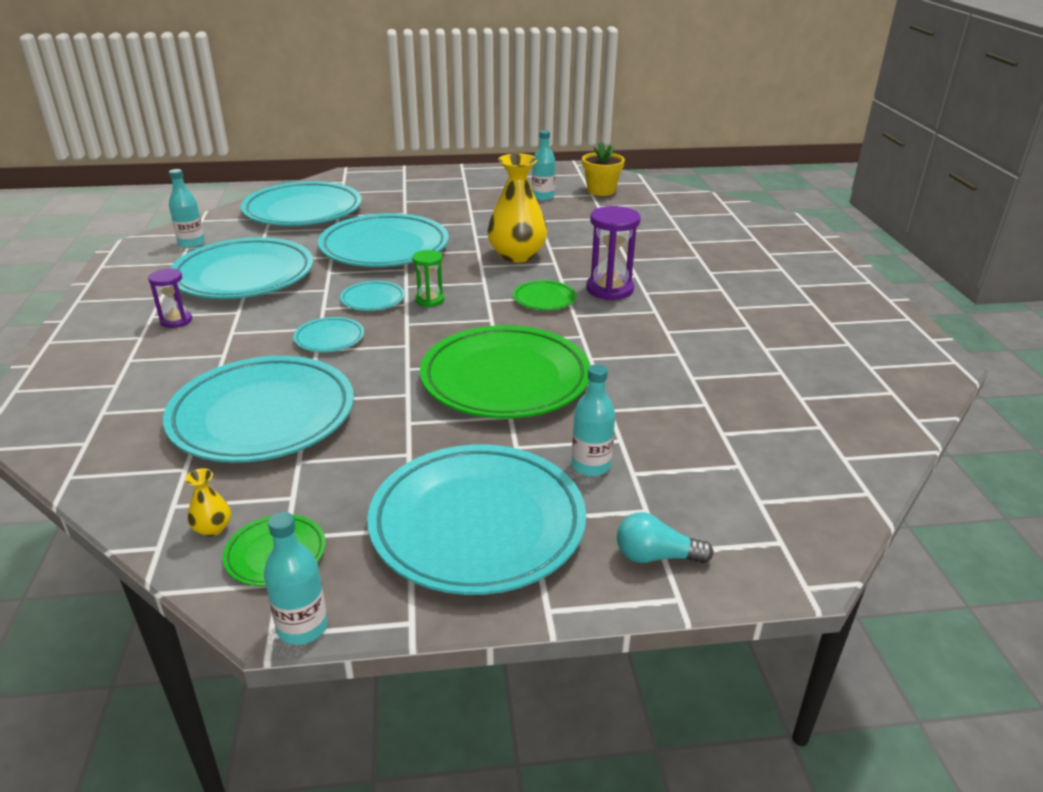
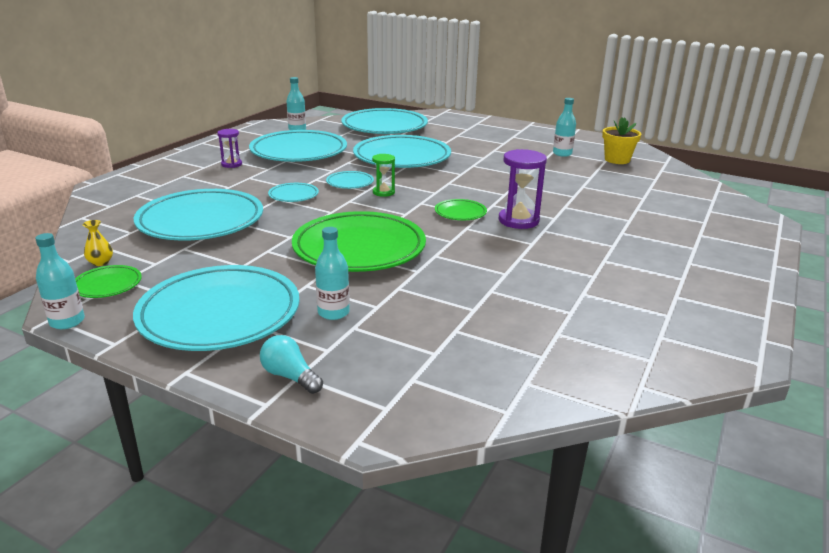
camera: 35 degrees right, 5 degrees down
(517, 255) = (483, 183): yellow vase -> none

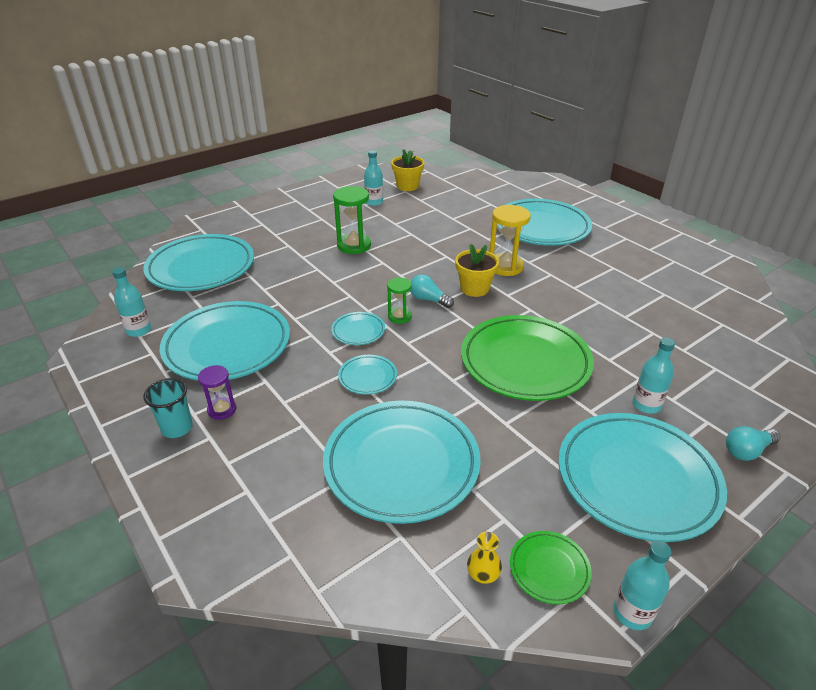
camera: 65 degrees left, 10 degrees up
(208, 158) = (177, 428): none -> turquoise cup
(402, 157) = (311, 282): turquoise plate -> turquoise plate (541, 227)
(420, 198) = (428, 300): none -> turquoise light bulb
(460, 213) = (474, 288): green plate -> yellow flower pot
(475, 160) = (354, 245): none -> green hourglass
(518, 220) = (505, 266): purple hourglass -> yellow hourglass

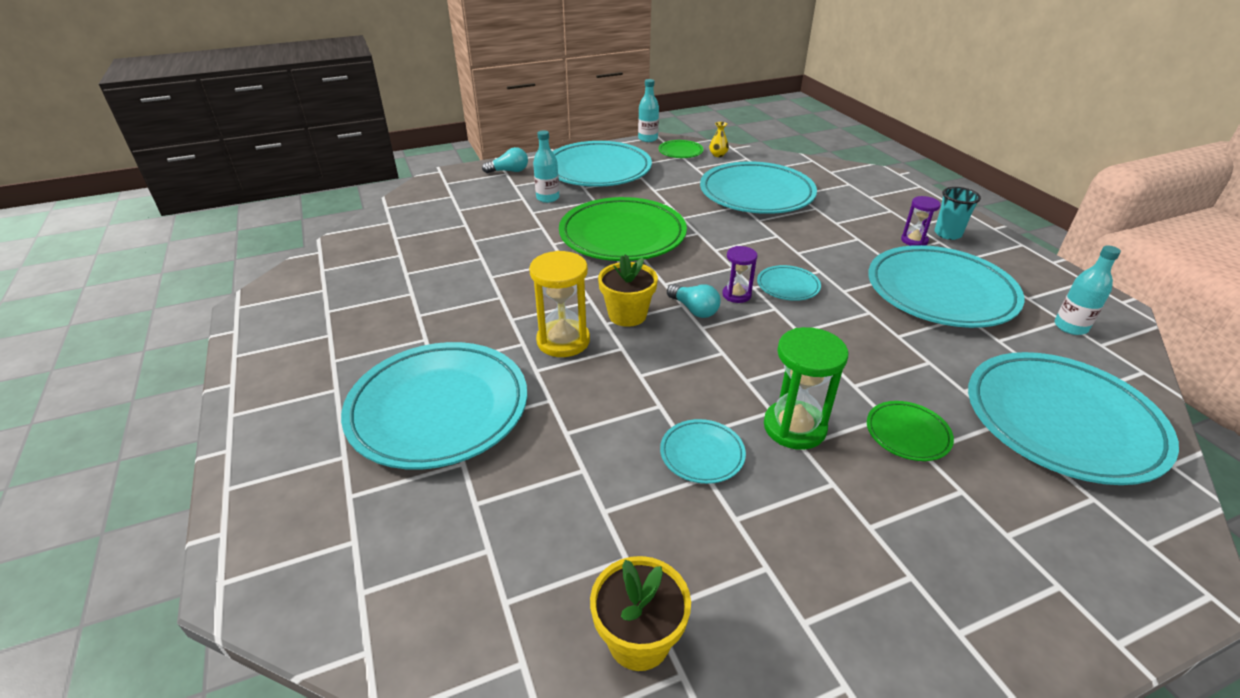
camera: 165 degrees left, 0 degrees up
(293, 251) = (907, 434): none -> green plate
(367, 377) = (779, 245): turquoise plate -> turquoise plate (702, 454)
(374, 202) = (744, 572): turquoise bottle -> none
(399, 316) = (736, 295): green hourglass -> purple hourglass

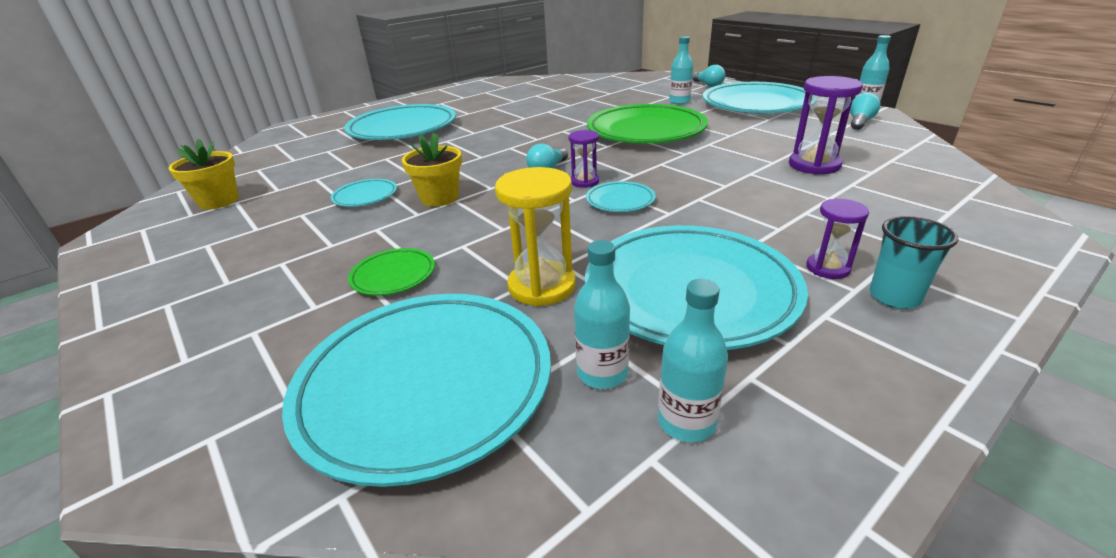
camera: 75 degrees right, 5 degrees down
(563, 341) = (481, 141): yellow hourglass -> yellow hourglass (542, 286)
(627, 315) = (525, 151): yellow flower pot -> yellow flower pot (439, 198)
(680, 152) = (860, 122): green plate -> turquoise light bulb
(718, 155) = (888, 136): yellow vase -> none
(756, 194) = (814, 165): turquoise plate -> purple hourglass
(794, 427) = (398, 224): green hourglass -> none
(1034, 345) = (602, 373): none -> turquoise bottle

